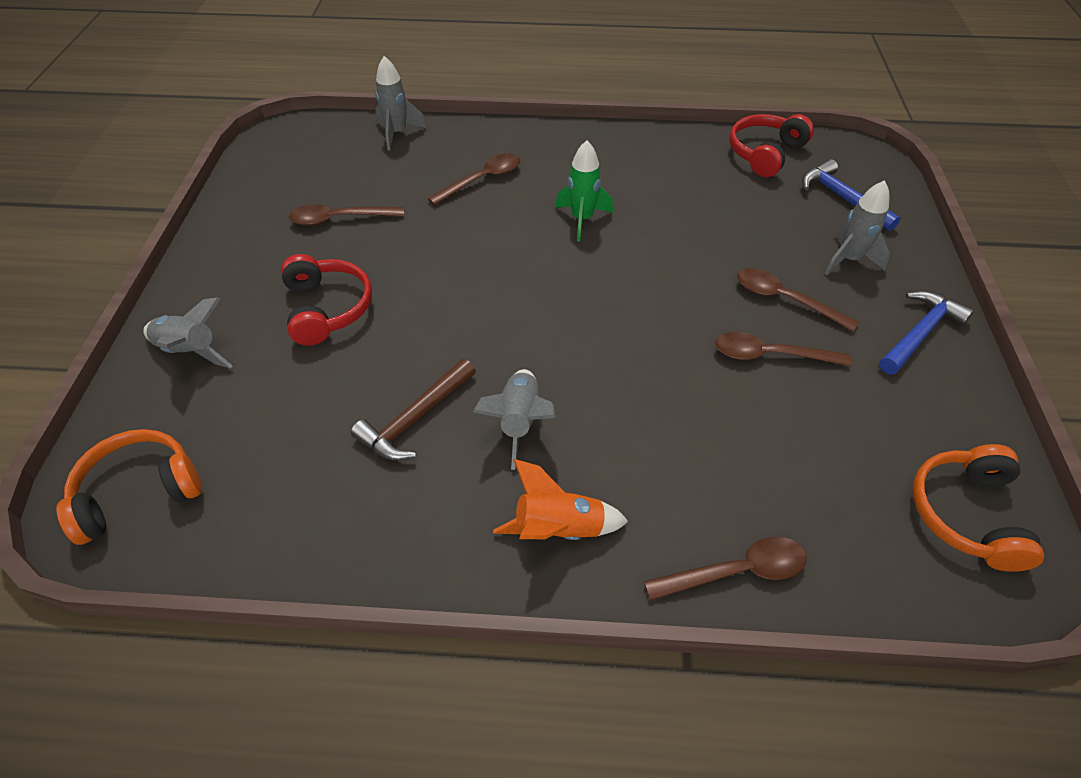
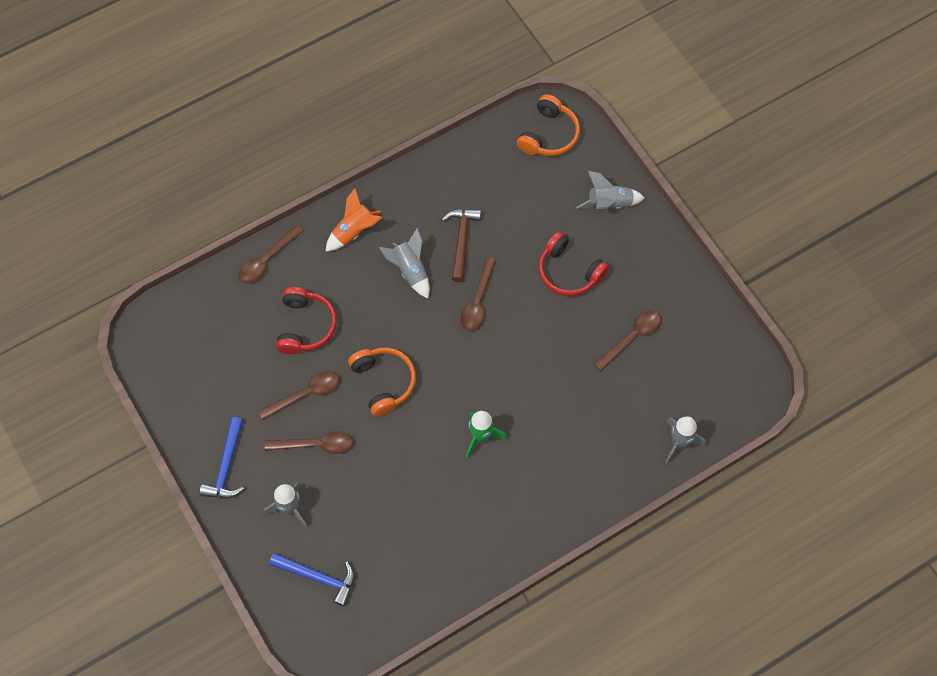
camera: 145 degrees right, 15 degrees up
(482, 179) = (576, 433): brown spoon -> brown spoon (478, 301)
(765, 154) = (397, 599): red headphones -> red headphones (305, 326)
(966, 514) = (172, 352): orange headphones -> orange headphones (383, 382)

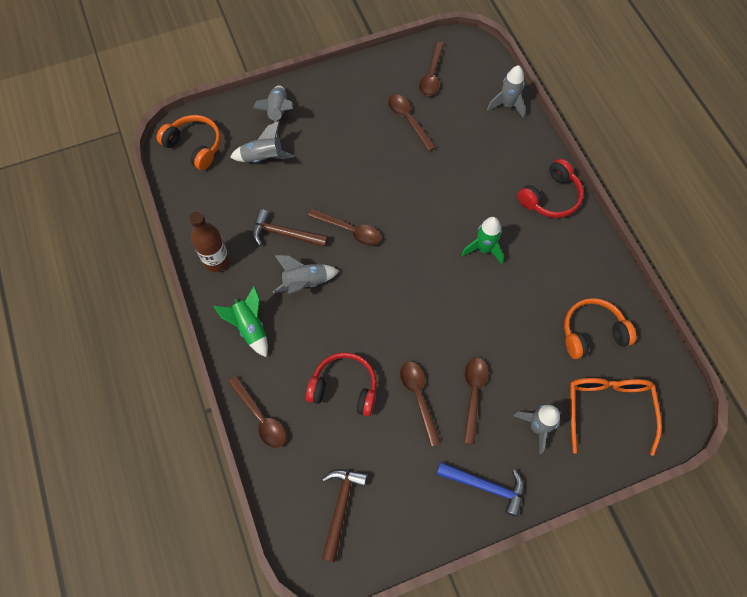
camera: 80 degrees left, 0 degrees up
(192, 343) = (340, 508): none -> brown hammer
(318, 577) = (608, 409): blue hammer -> orange glasses
(354, 231) = (250, 327): orange rocket -> green rocket
(383, 382) = (417, 323): orange headphones -> orange headphones (592, 333)
(419, 186) = (216, 261): none -> brown bottle
(548, 202) = (263, 158): none -> grey rocket
(569, 272) = (336, 154): red headphones -> red headphones (550, 197)
(702, 353) = (431, 75): none -> brown spoon

